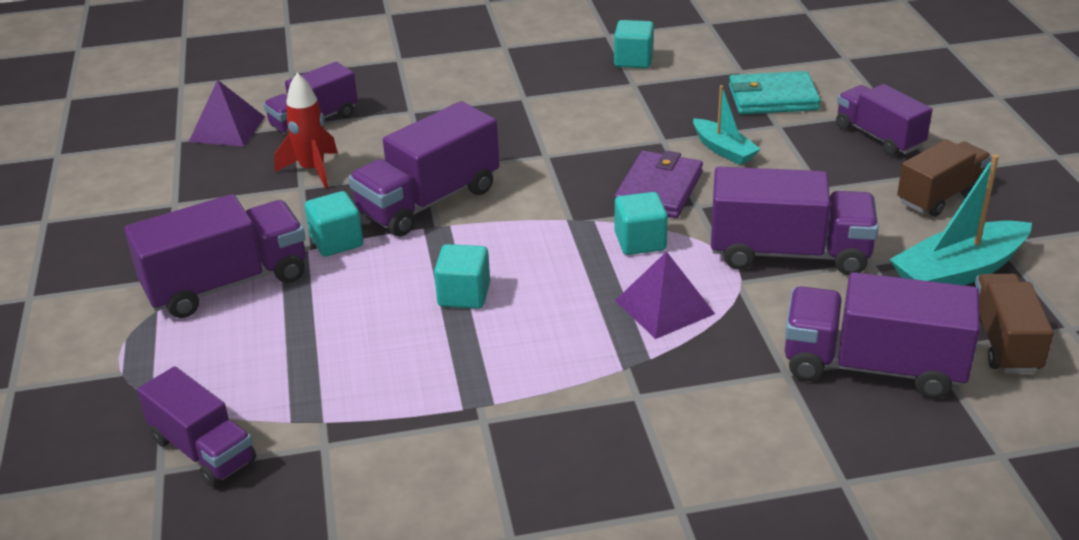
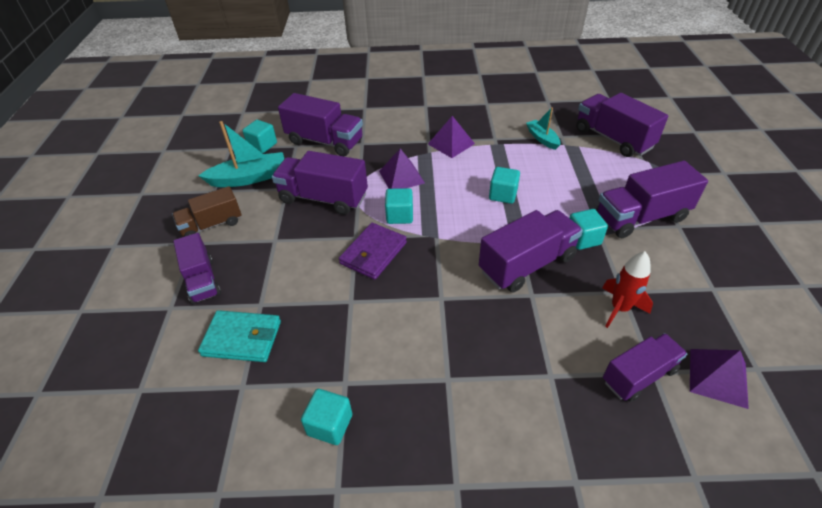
camera: 170 degrees left, 10 degrees up
(203, 450) = (613, 139): purple truck -> purple truck, size x1.51
(583, 394) = (451, 144): none -> purple pyramid
(724, 150) = (313, 283): turquoise boat -> turquoise boat (542, 138)
(1004, 342) = (262, 145): brown truck -> turquoise cube

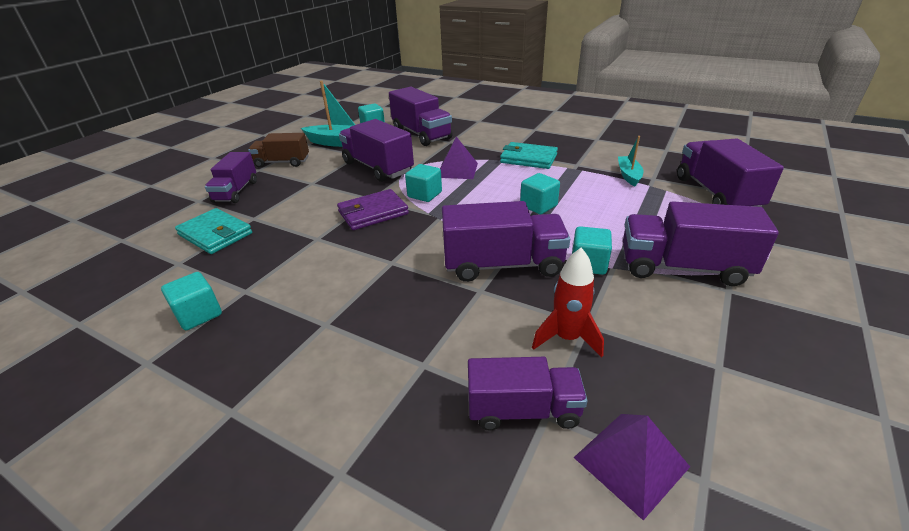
camera: 30 degrees right, 10 degrees down
(451, 144) = (528, 158): purple pyramid -> turquoise wallet

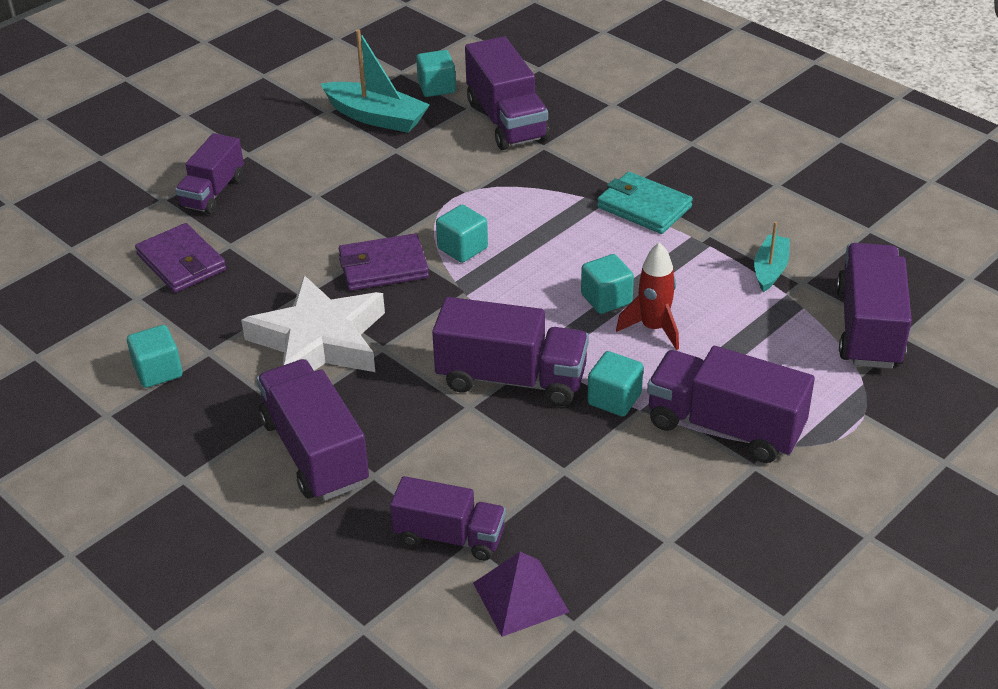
camera: 15 degrees right, 5 degrees up
(215, 234) = (181, 262): turquoise wallet -> purple wallet
(282, 162) = (283, 145): brown truck -> none
(338, 266) = (319, 341): none -> white star
(378, 167) = (416, 183): purple truck -> purple truck (315, 452)
(457, 170) = (527, 210): purple pyramid -> none
(567, 338) = (533, 480): red rocket -> red rocket (653, 328)

